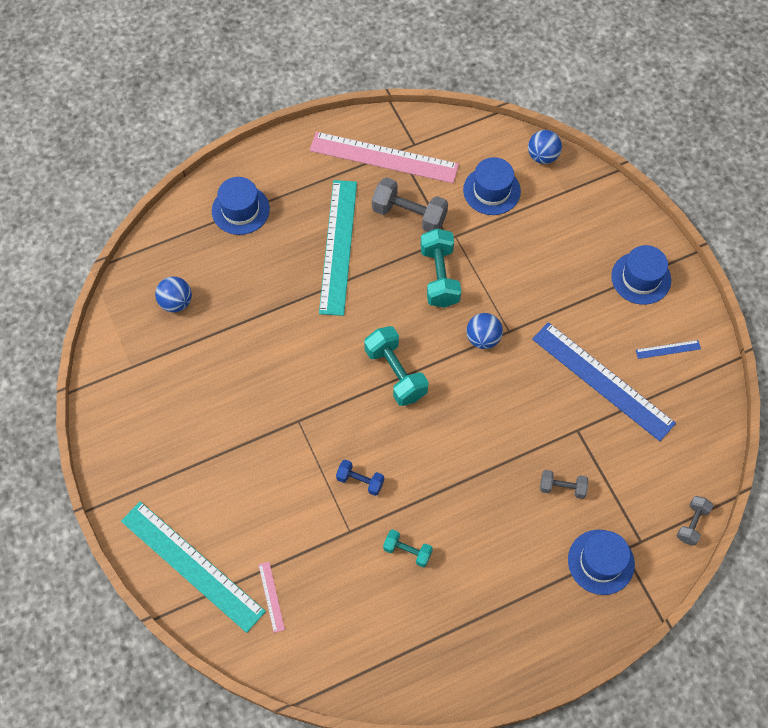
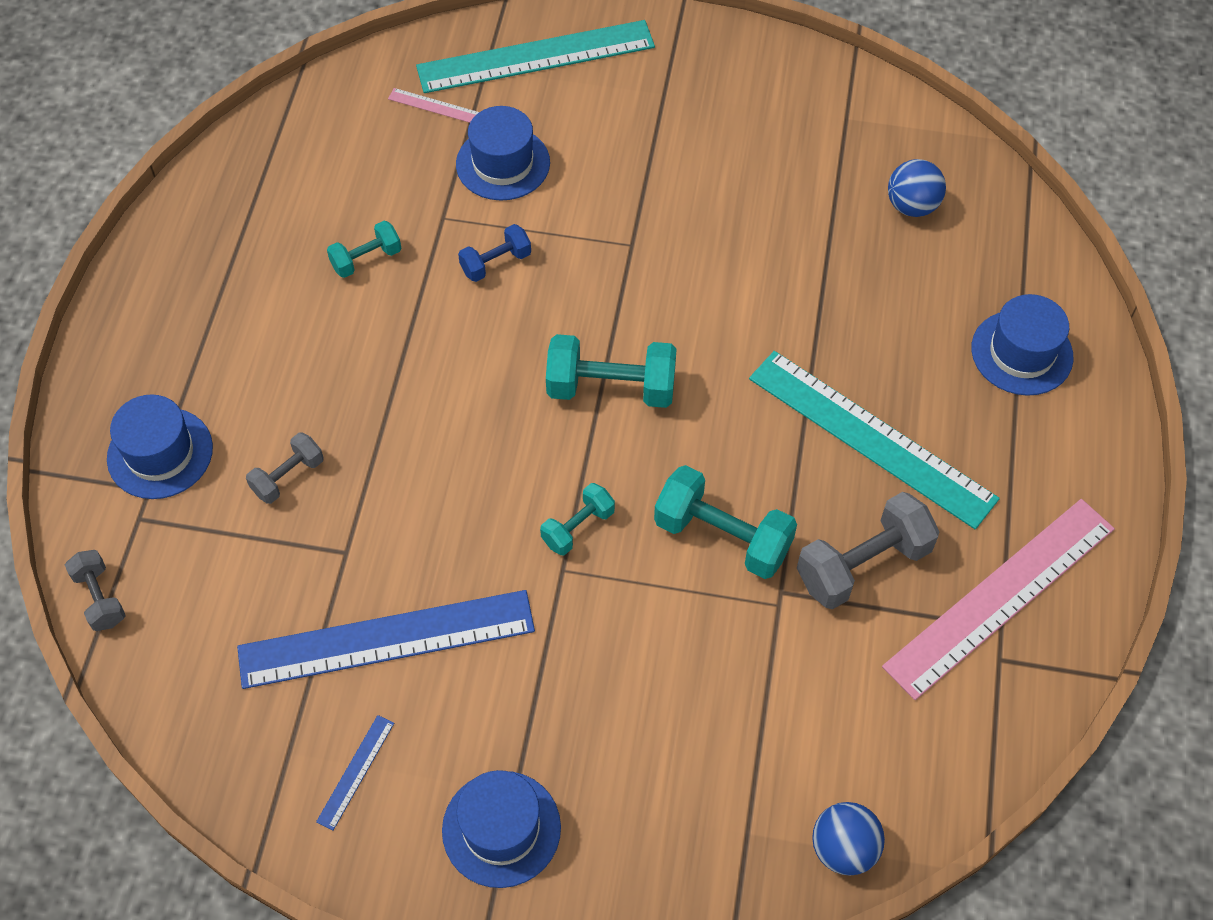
camera: 125 degrees right, 5 degrees down
(483, 338) = (578, 527): blue ball -> turquoise dumbbell
(491, 190) = (828, 716): blue hat -> blue hat (503, 163)

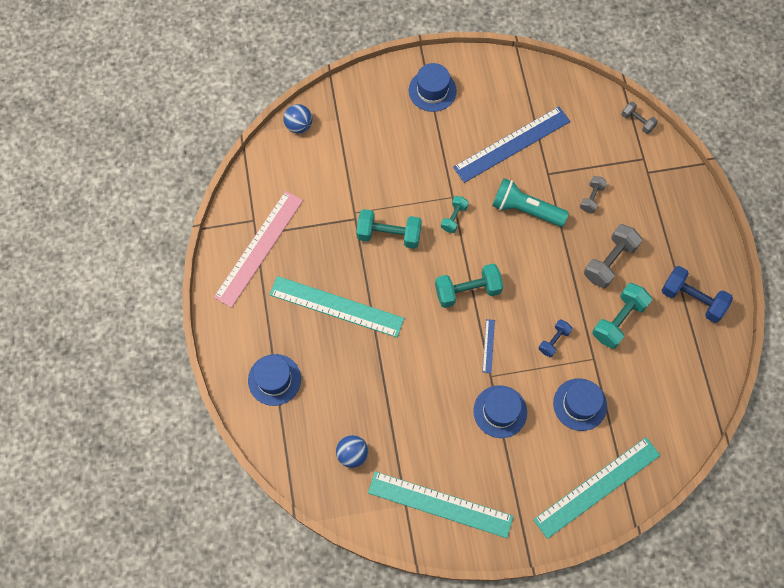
camera: 160 degrees right, 10 degrees up
(160, 453) = (653, 189): blue hat -> blue hat (500, 411)
(219, 252) = (692, 299): none -> blue dumbbell
(355, 772) = (497, 92): blue ruler -> blue ruler (488, 346)
(366, 259) = (618, 320): turquoise dumbbell -> turquoise dumbbell, size x1.75
(428, 497) = (525, 209): none -> turquoise flashlight
(435, 106) = (634, 430): pink ruler -> none
(791, 104) = (440, 504): none -> turquoise ruler
(863, 565) = (323, 242): grey dumbbell -> grey dumbbell (609, 261)

